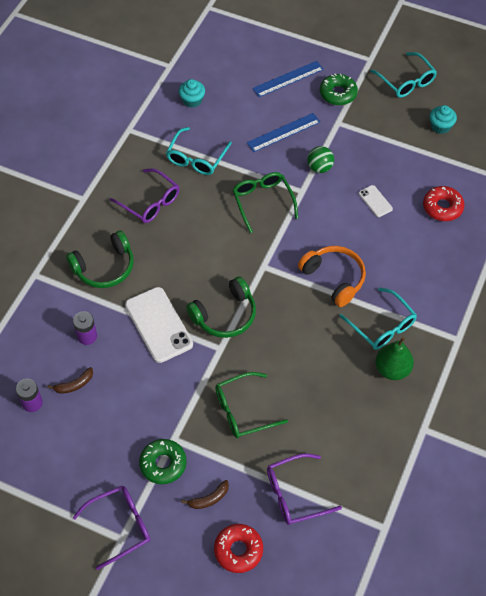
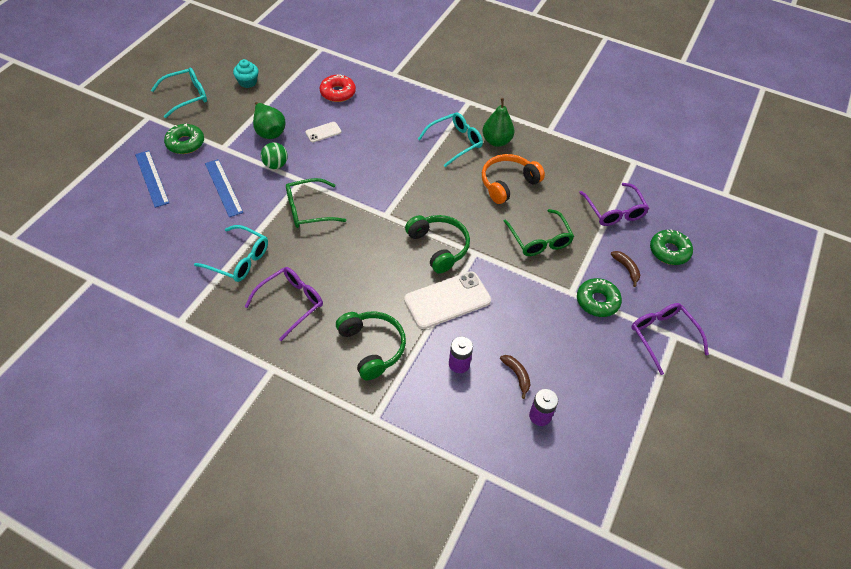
camera: 90 degrees left, 5 degrees down
(192, 100) = (154, 260): turquoise cupcake -> none
(238, 550) = (669, 251): red donut -> green donut
(334, 278) = (404, 167): orange headphones -> orange headphones (508, 183)
(367, 155) = (269, 131): none -> green pear

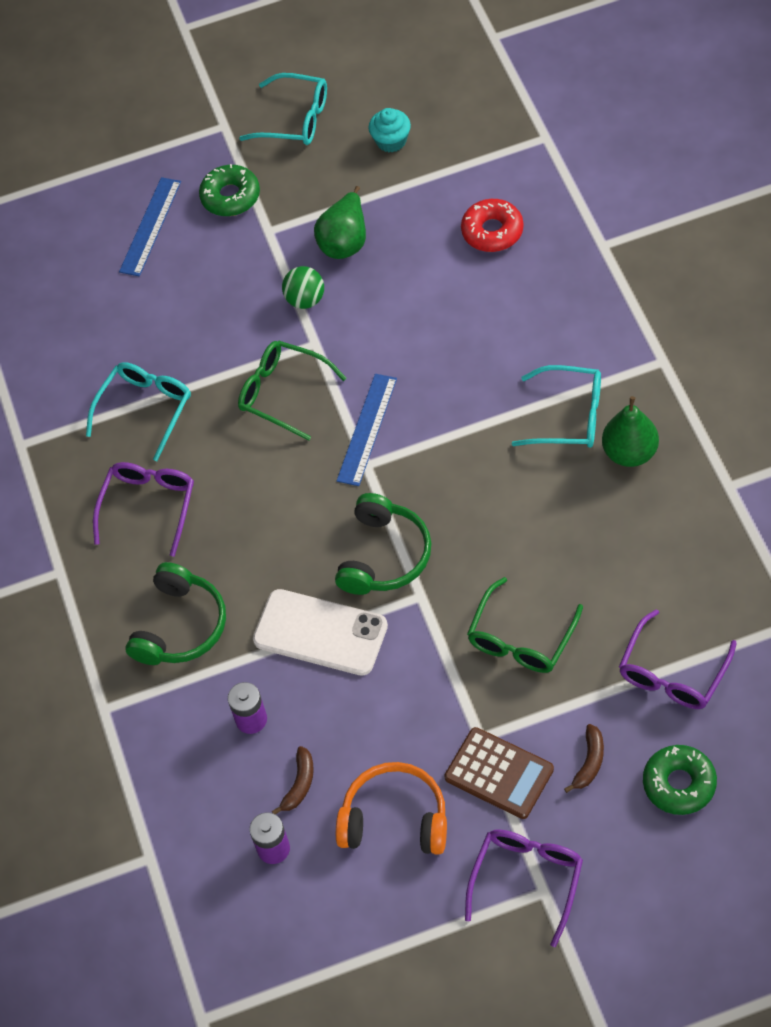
camera: 55 degrees right, 5 degrees up
(223, 187) = (216, 293): blue ruler -> blue ruler (367, 429)
(239, 260) = (145, 409): turquoise glasses -> turquoise glasses turned 135 degrees counterclockwise
(291, 303) = (149, 506): purple glasses -> purple glasses turned 75 degrees counterclockwise
(323, 132) = (411, 286): white phone -> none
(508, 183) = (572, 528): orange headphones -> orange headphones (395, 819)
(597, 301) = (499, 773): green donut -> brown calculator

